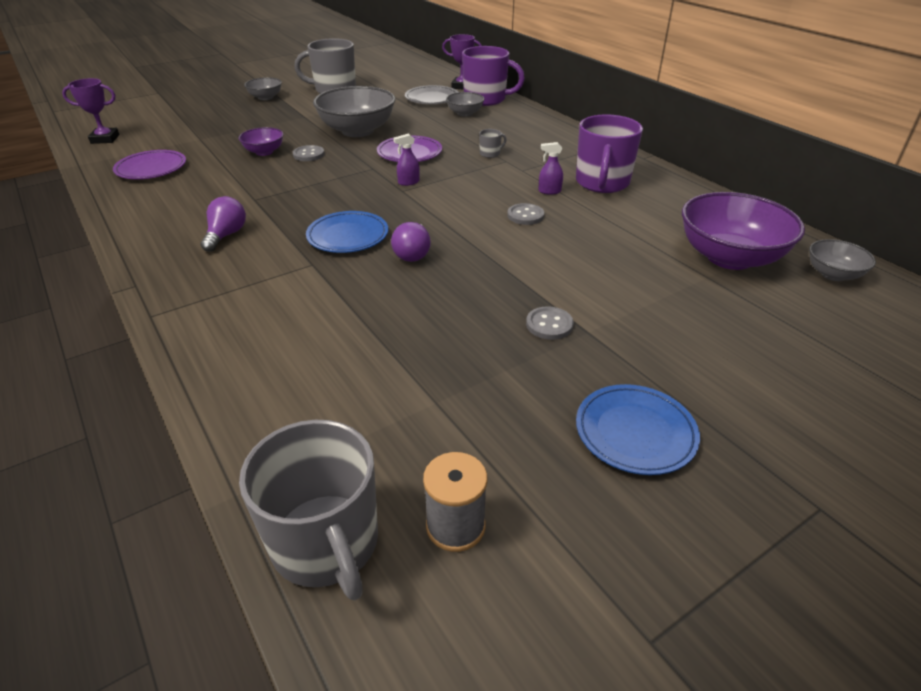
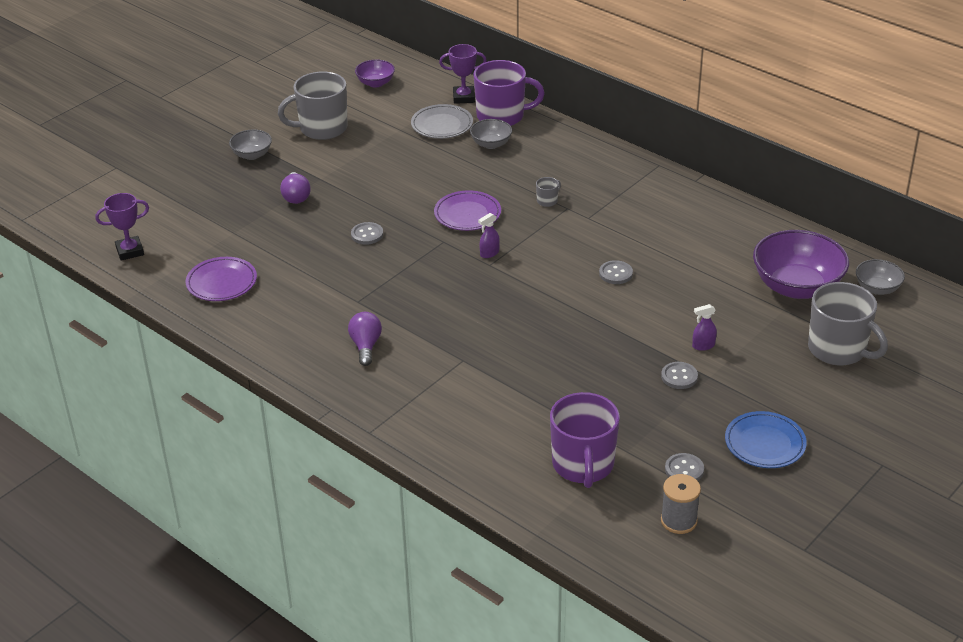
camera: 15 degrees left, 0 degrees up
(264, 152) = (318, 239): purple bowl -> purple bowl (375, 83)
(326, 544) = (609, 546): grey mug -> grey mug (838, 349)
(348, 236) = (474, 326): blue plate -> none
(357, 131) = (393, 191): grey bowl -> none
(413, 254) = (541, 333): purple light bulb -> purple light bulb (296, 197)
(501, 445) = (684, 470): none -> grey button
(549, 191) = (624, 240): purple spray bottle -> purple spray bottle (703, 346)
(602, 183) = (668, 221): purple mug -> purple mug (583, 465)

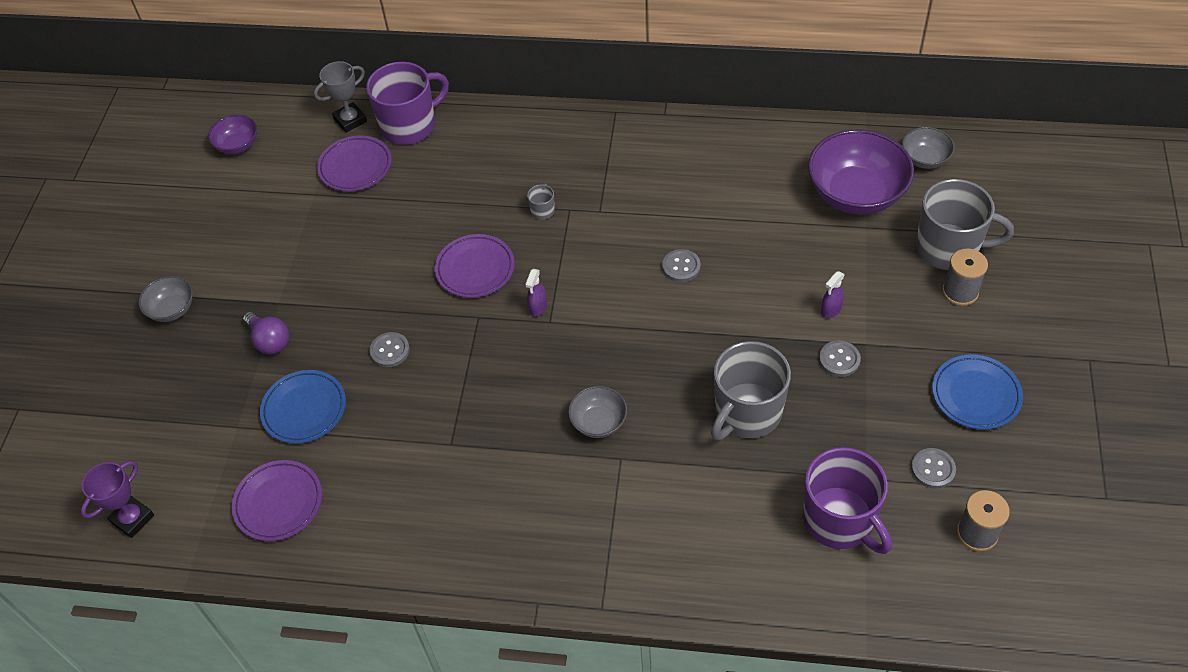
camera: 30 degrees left, 15 degrees up
(283, 242) = (304, 409): none -> blue plate
(322, 128) = (225, 234): grey mug -> grey mug (747, 413)
(366, 346) = (507, 498): purple light bulb -> none
(442, 125) = (355, 167): grey plate -> purple plate
(463, 97) = (350, 120): purple trophy -> grey trophy
(491, 144) = (427, 166): grey bowl -> grey bowl (598, 422)
(818, 379) = (960, 292): none -> grey spool

